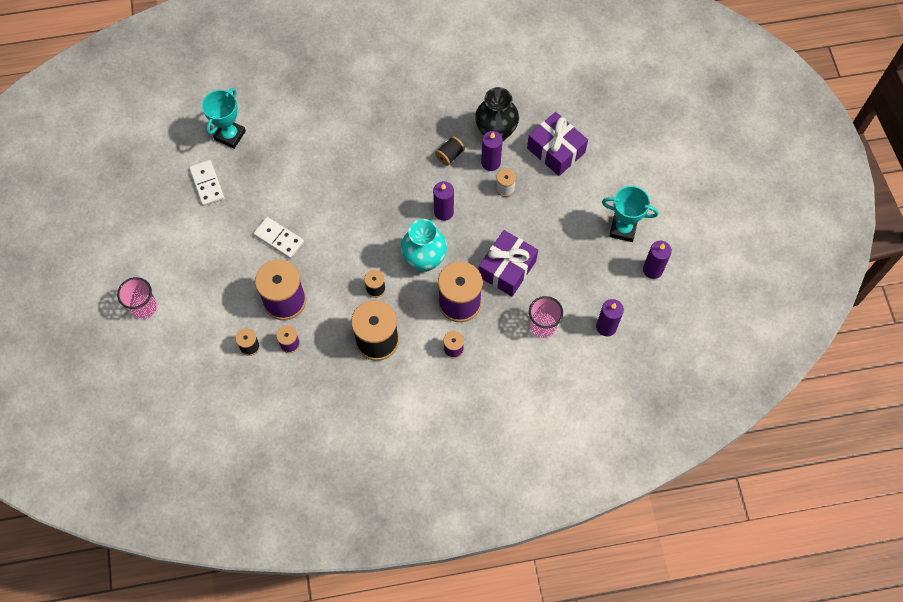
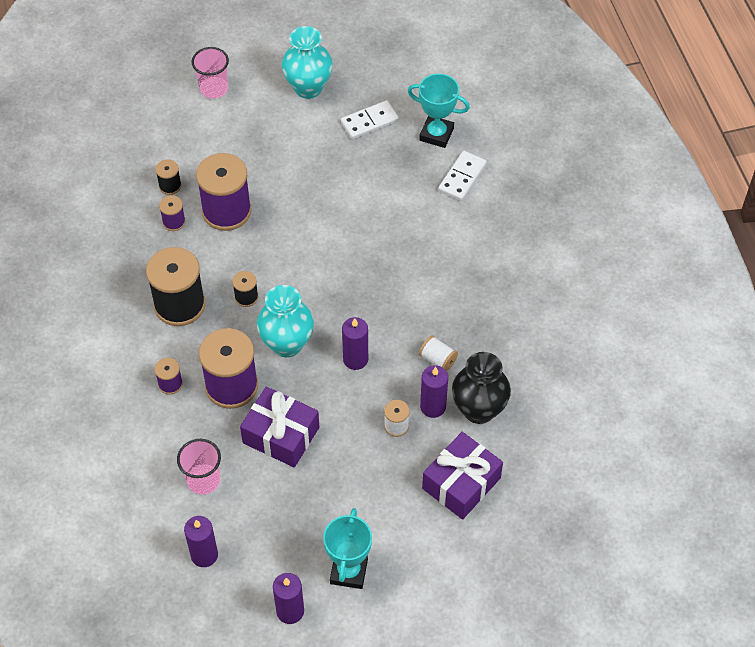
camera: 85 degrees right, 10 degrees down
(159, 229) = (308, 88): none -> turquoise vase
(279, 238) = (305, 196): white domino -> white domino (462, 177)
(449, 155) = (437, 359): black spool -> white spool

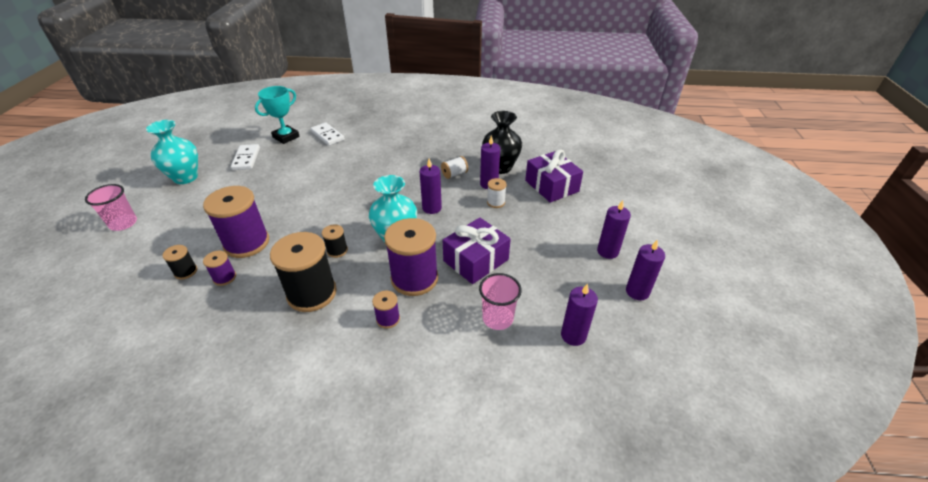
camera: 70 degrees left, 15 degrees down
(349, 571) = (607, 251): turquoise trophy -> purple candle

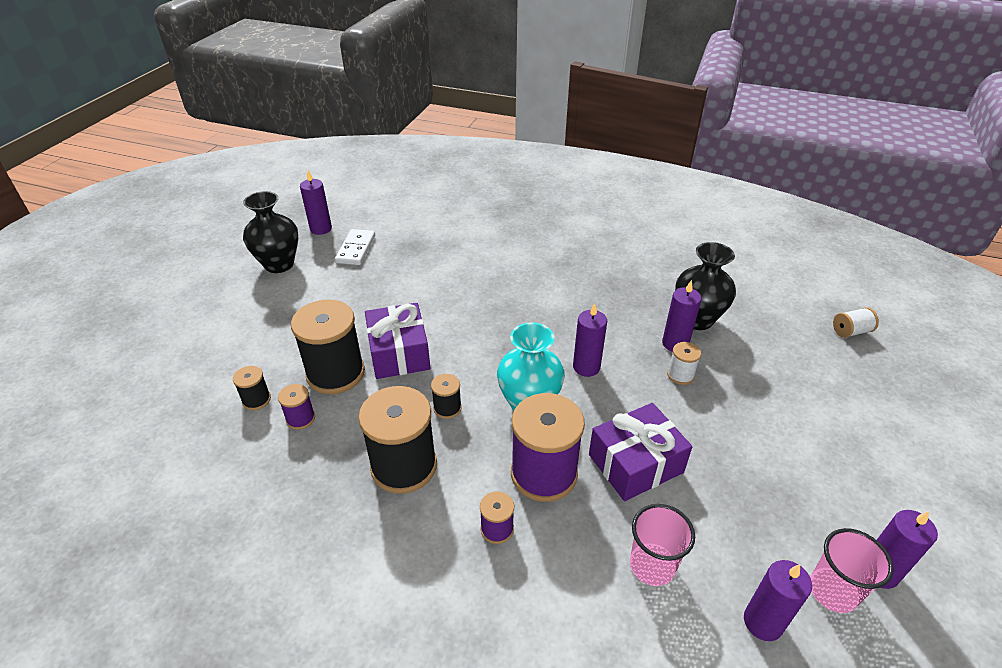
camera: 15 degrees right, 0 degrees up
(123, 223) = (197, 317): pink cup -> pink cup (832, 591)
(185, 177) = (279, 264): turquoise vase -> black vase
(247, 243) = (336, 373): purple spool -> black spool
(286, 137) = (410, 225): turquoise trophy -> none
(327, 135) = (464, 231): white domino -> none
(454, 174) = (627, 319): white spool -> white spool (850, 331)
(551, 186) = (770, 363): purple gift -> purple gift (399, 353)
(607, 251) = (841, 491): purple candle -> purple candle (321, 229)

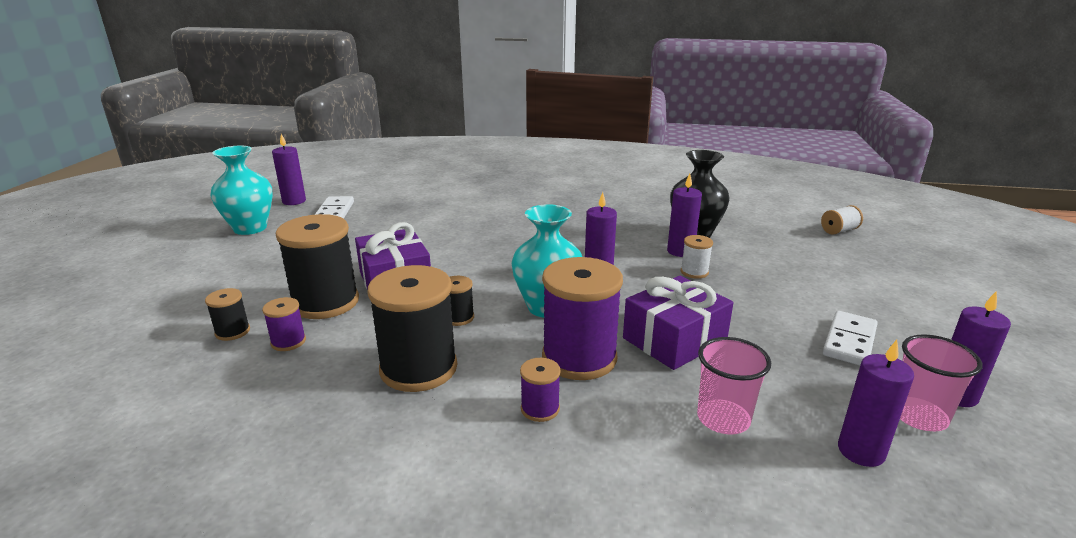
camera: 10 degrees left, 15 degrees down
(279, 264) = (250, 228): black vase -> turquoise vase
(802, 489) = (849, 341): none -> white domino

